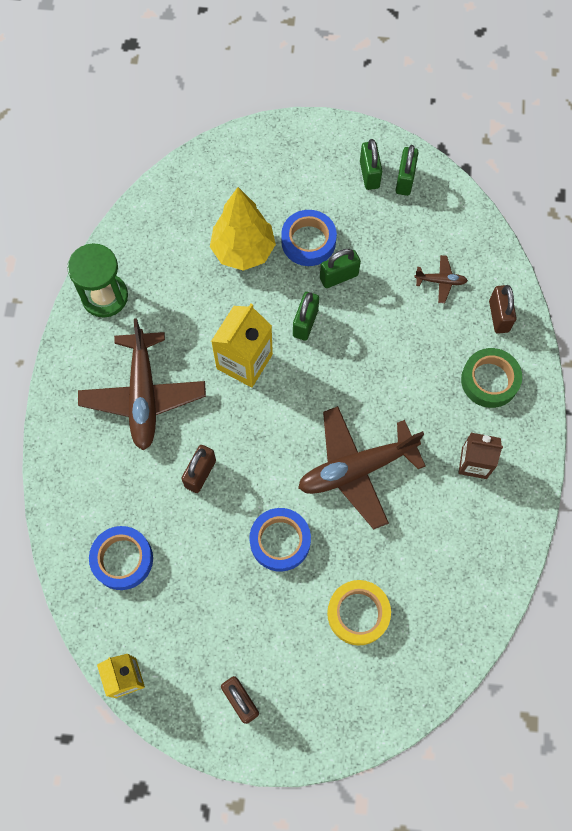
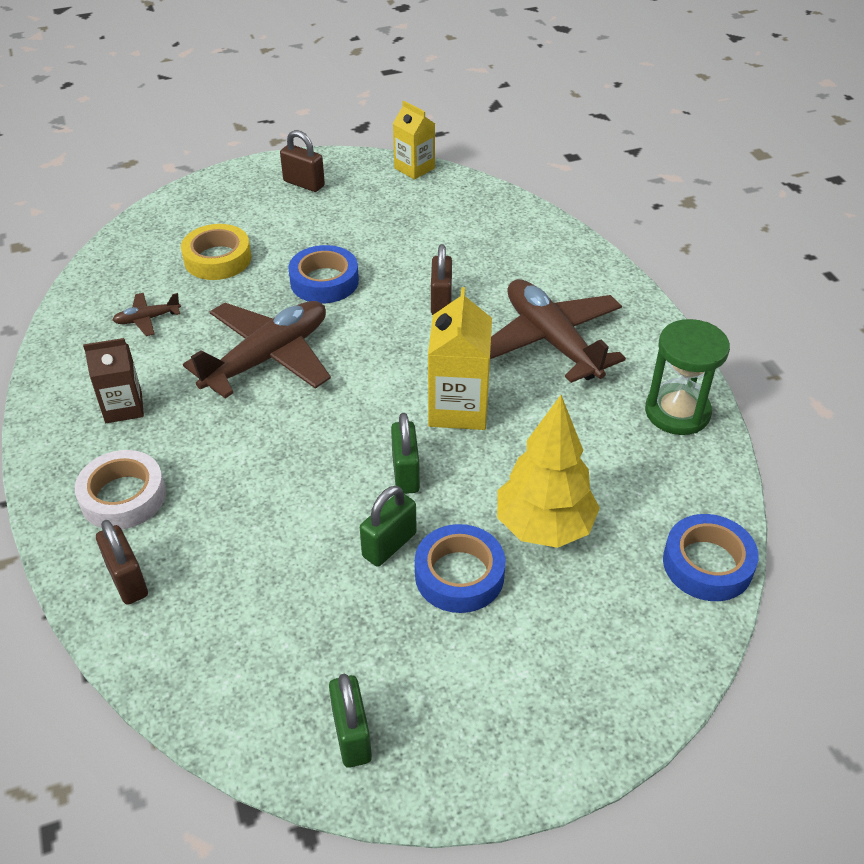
camera: 155 degrees right, 25 degrees down
(122, 559) = (473, 226): blue tape -> blue tape (707, 564)
(369, 174) = (418, 720): green padlock -> none
(440, 281) = (233, 595): brown plane -> brown plane (147, 319)
(489, 380) = (123, 496): green tape -> white tape

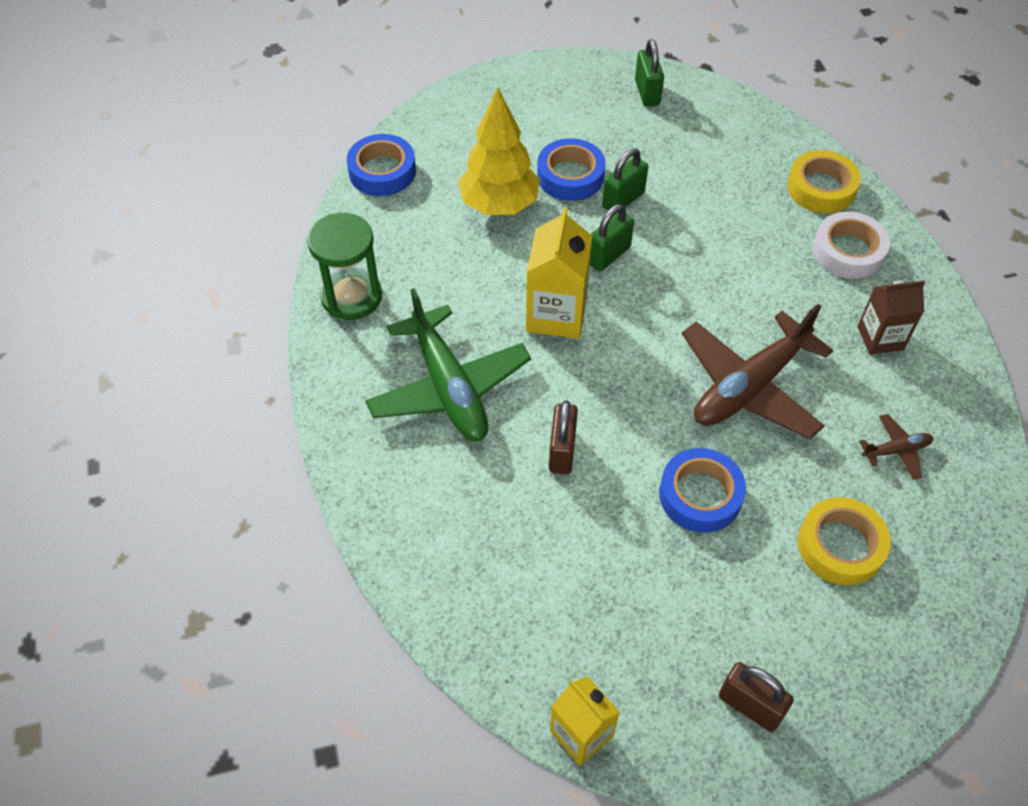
camera: 175 degrees left, 10 degrees up
(127, 580) = (821, 188): brown padlock -> yellow tape
(406, 473) = (608, 255): green padlock -> green padlock turned 45 degrees clockwise
(551, 341) = (449, 387): brown plane -> green plane

